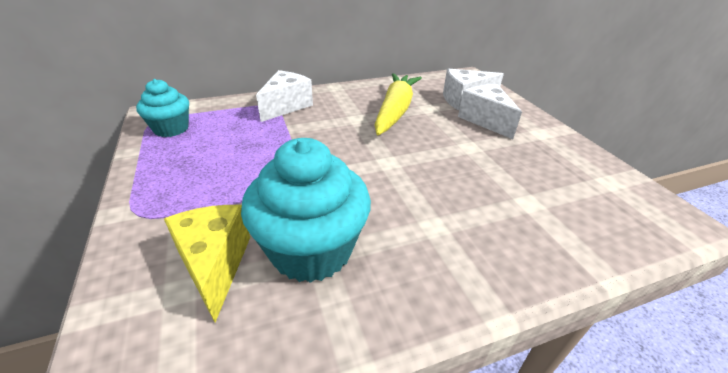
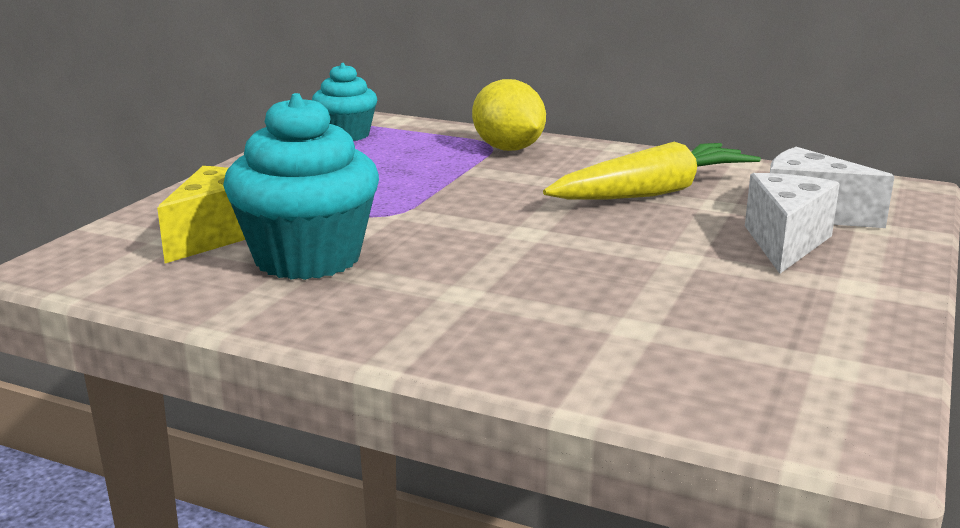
camera: 45 degrees right, 15 degrees down
(286, 106) = (508, 149): white cheese -> yellow lemon

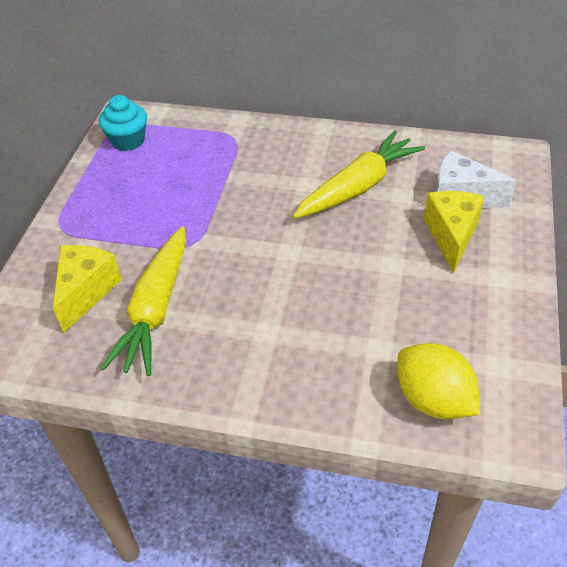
camera: 10 degrees left, 25 degrees up
(307, 258) = (156, 309): turquoise cupcake -> yellow carrot
(508, 149) = (248, 143): yellow lemon -> yellow lemon (433, 400)
(785, 243) = (451, 236): white cheese -> yellow cheese

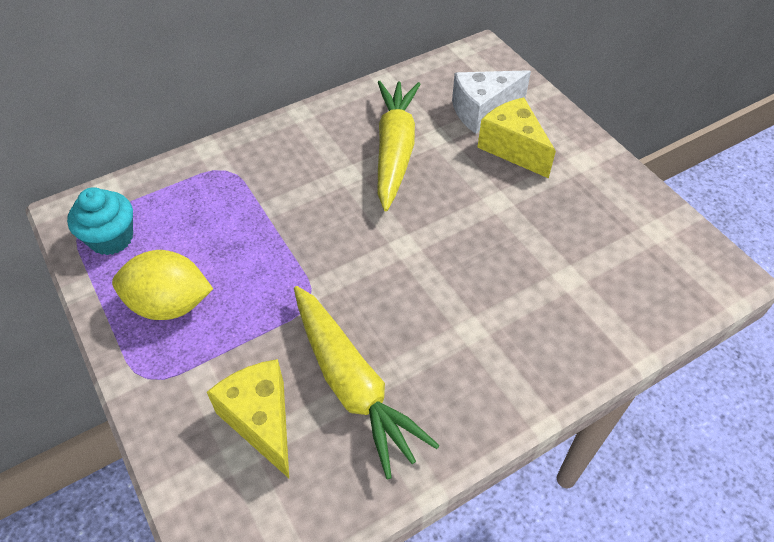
camera: 45 degrees left, 5 degrees up
(433, 400) = (649, 289): yellow lemon -> yellow lemon (170, 304)

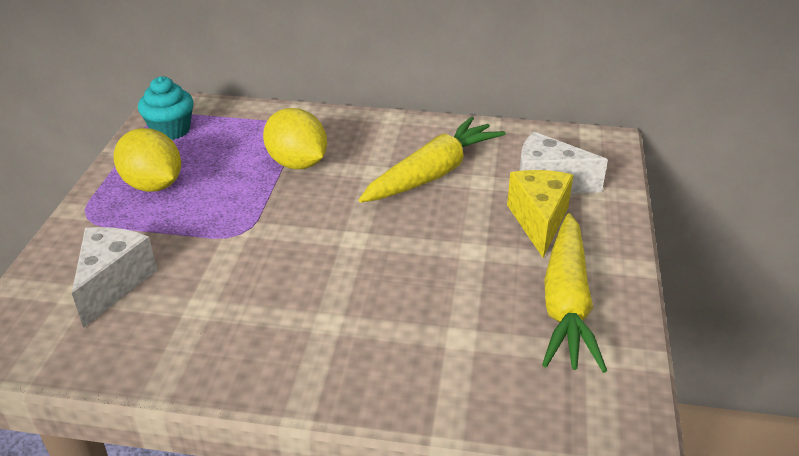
camera: 40 degrees right, 15 degrees down
(261, 421) = (113, 283): yellow cheese -> white cheese
(275, 204) = (297, 163): none -> yellow lemon
(352, 384) = (197, 300): yellow carrot -> yellow carrot (566, 303)

